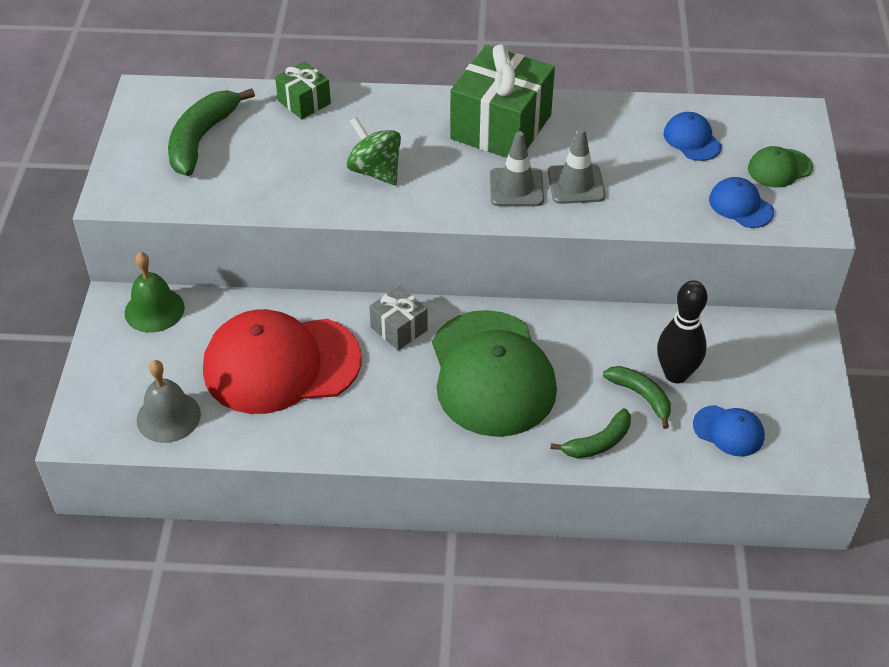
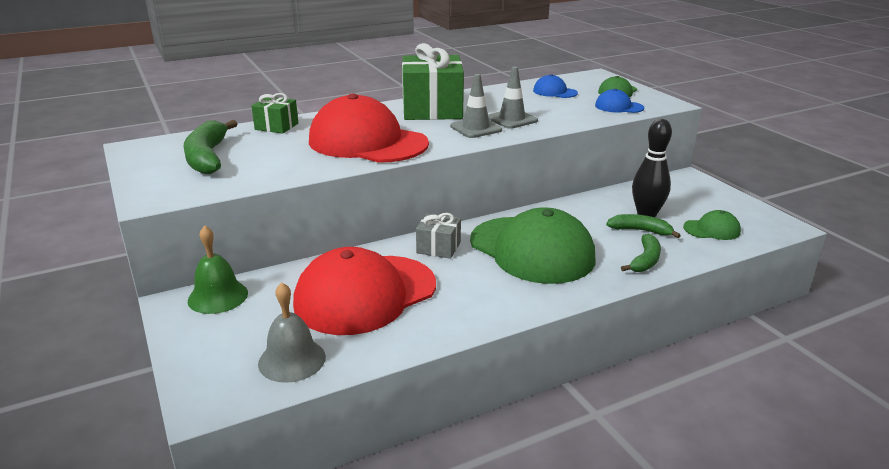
camera: 30 degrees left, 20 degrees down
(375, 171) = (367, 142): green spinning top -> red cap
(729, 431) = (712, 229): blue cap -> green cap

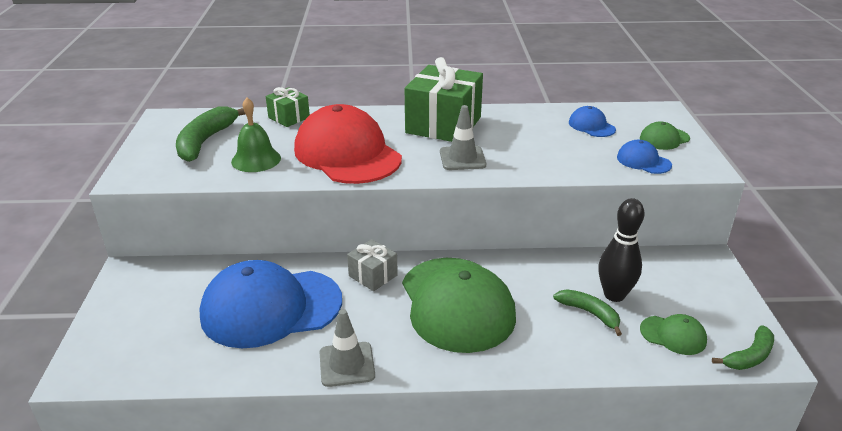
camera: 25 degrees right, 5 degrees up
(218, 296) = (161, 273): green bell -> green bell (256, 159)
(292, 360) = (164, 355): grey bell -> none
(365, 294) = (270, 308): red cap -> blue cap
(512, 119) = (509, 154): grey traffic cone -> grey traffic cone (347, 364)
(645, 260) = (561, 352): green banana -> green banana (749, 356)

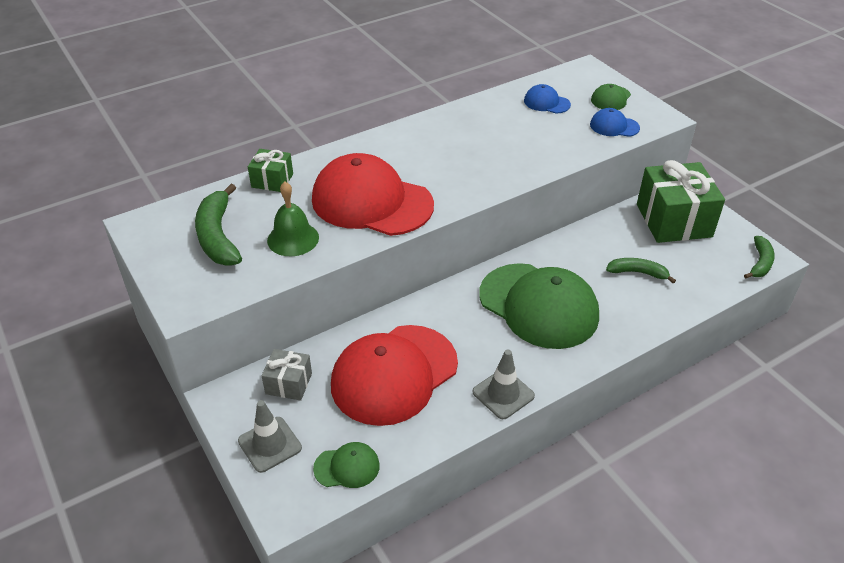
camera: 30 degrees left, 10 degrees up
(270, 308) = (394, 374): blue cap -> red cap
(373, 275) = (450, 308): grey gift -> grey gift (289, 383)
(443, 125) = (425, 141): green gift -> green gift (673, 220)
(462, 158) = (475, 172): grey traffic cone -> grey traffic cone (270, 444)
(614, 295) = (642, 250): black bowling pin -> none
(673, 335) = (704, 267): green cap -> green cap (347, 467)

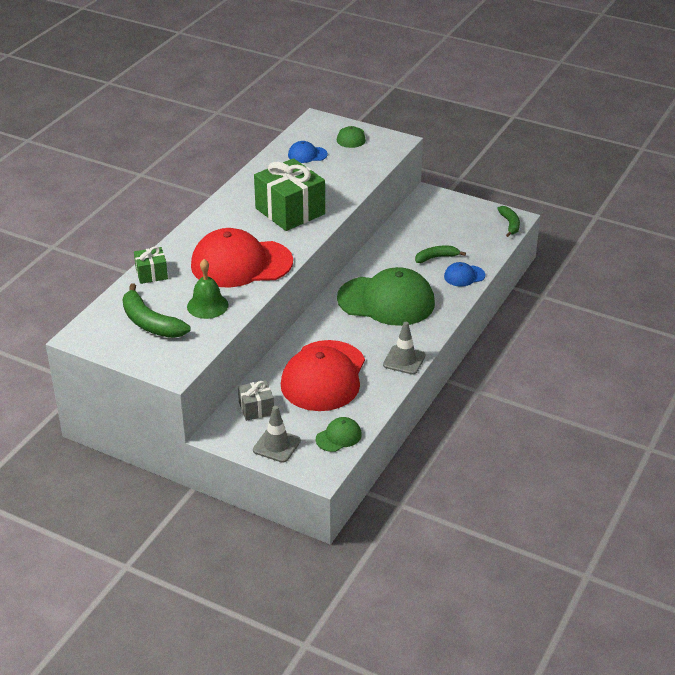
camera: 30 degrees left, 5 degrees down
(614, 126) = (369, 157): blue cap -> blue cap (464, 276)
(673, 220) = (436, 215): green gift -> green gift (290, 211)

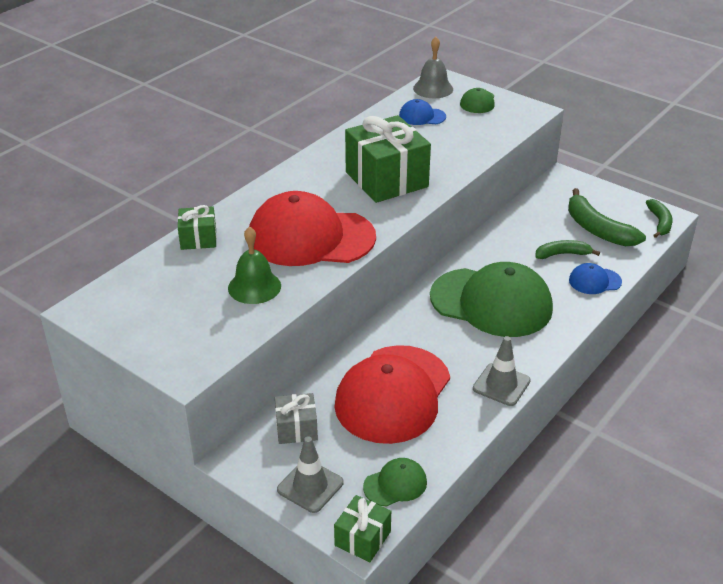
camera: 10 degrees right, 0 degrees up
(150, 323) = (176, 301): green banana -> green banana (597, 229)
(311, 129) = (433, 88): none -> grey bell
(323, 474) = (362, 538): none -> green gift

